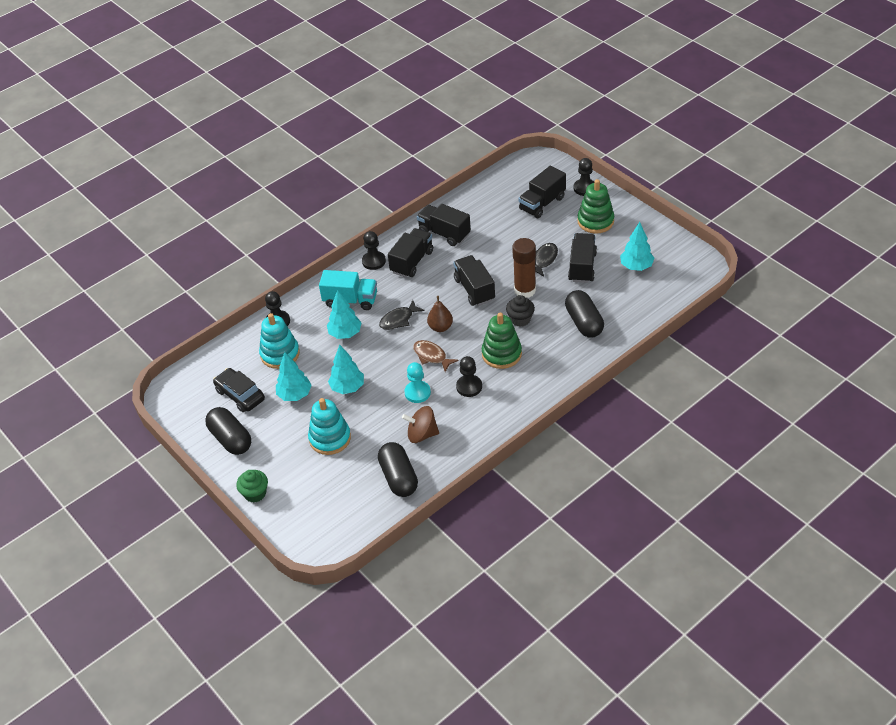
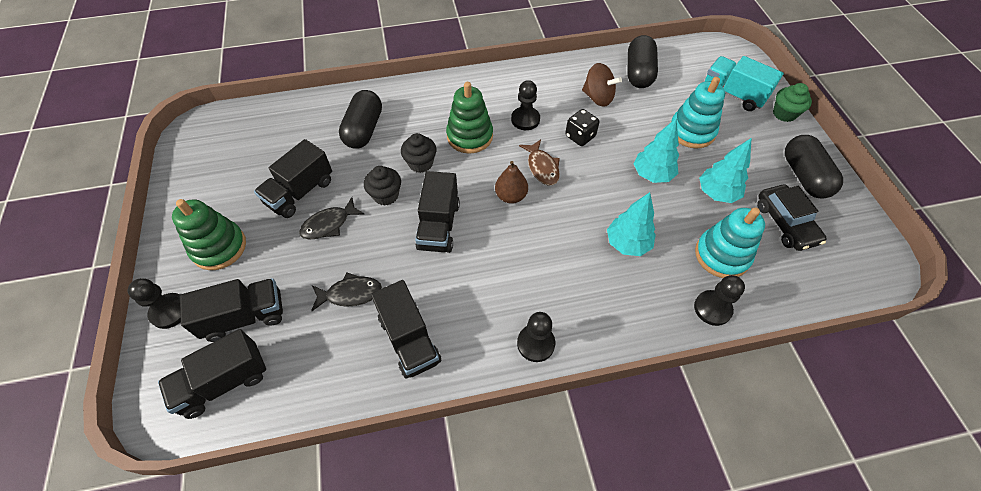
camera: 155 degrees left, 10 degrees up
(350, 300) = (599, 291): turquoise truck -> turquoise truck (733, 94)
(398, 319) = (552, 230): black fish -> black fish (350, 294)
(412, 262) = (485, 312): black truck -> black truck (224, 382)
(417, 392) = (580, 136): turquoise pawn -> black dice
(525, 290) = (386, 195): brown glue stick -> black cupcake
(636, 266) = (250, 163): turquoise tree -> none

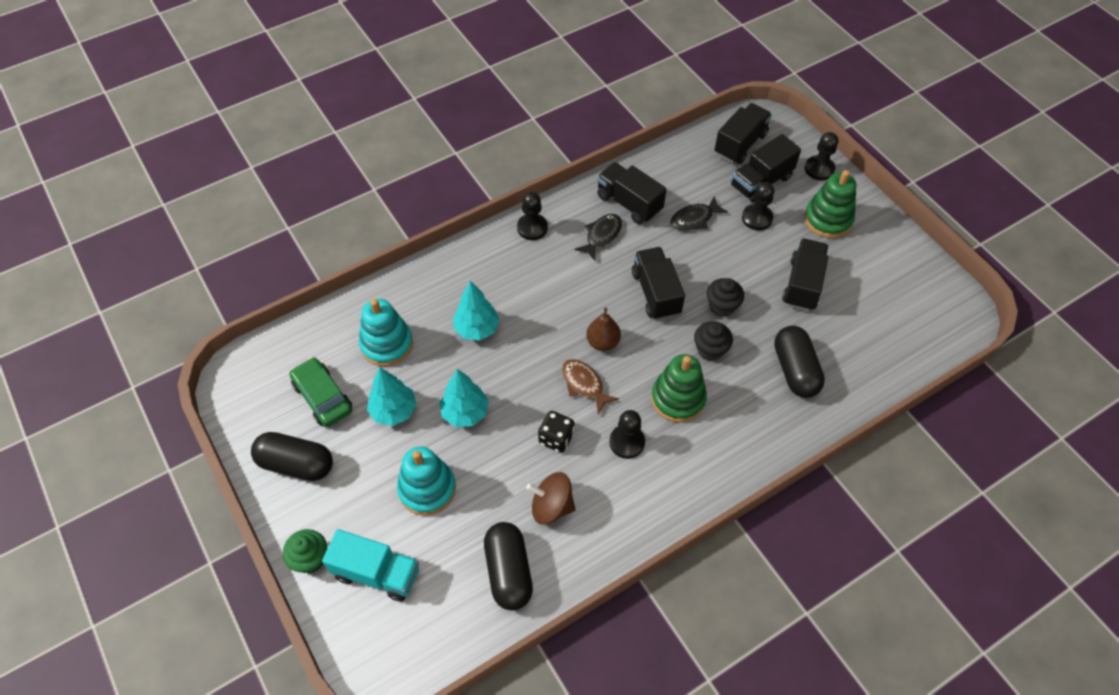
camera: 160 degrees right, 0 degrees up
(329, 224) = (753, 265): black fish -> black fish (601, 236)
(712, 308) = (393, 294): black pawn -> black pawn (757, 218)
(785, 223) = (323, 397): black car -> green car
(804, 176) = (296, 464): black capsule -> black capsule turned 45 degrees counterclockwise

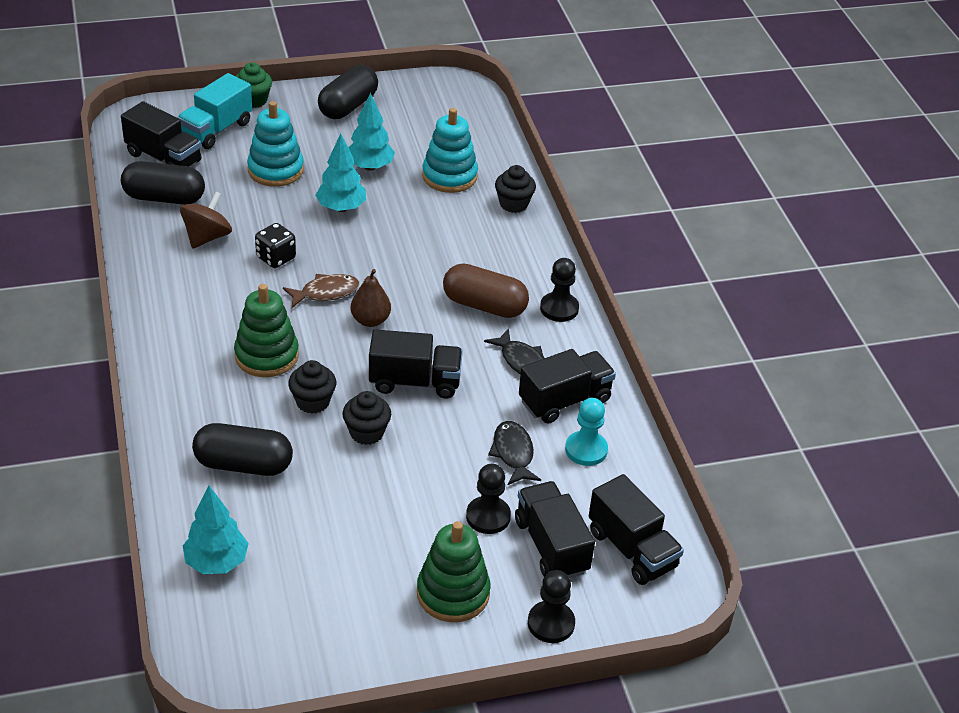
camera: 105 degrees right, 15 degrees down
(323, 397) = (409, 130): green car -> none
(410, 288) = (513, 204): none -> black cupcake
(477, 329) = (437, 236): turquoise tree -> turquoise tree (216, 562)
(550, 274) = (484, 306): none -> brown capsule
(627, 442) = (240, 303): black pawn -> none
(669, 182) = (586, 450): none -> turquoise pawn
(802, 284) = (359, 521): black truck -> black truck (164, 158)

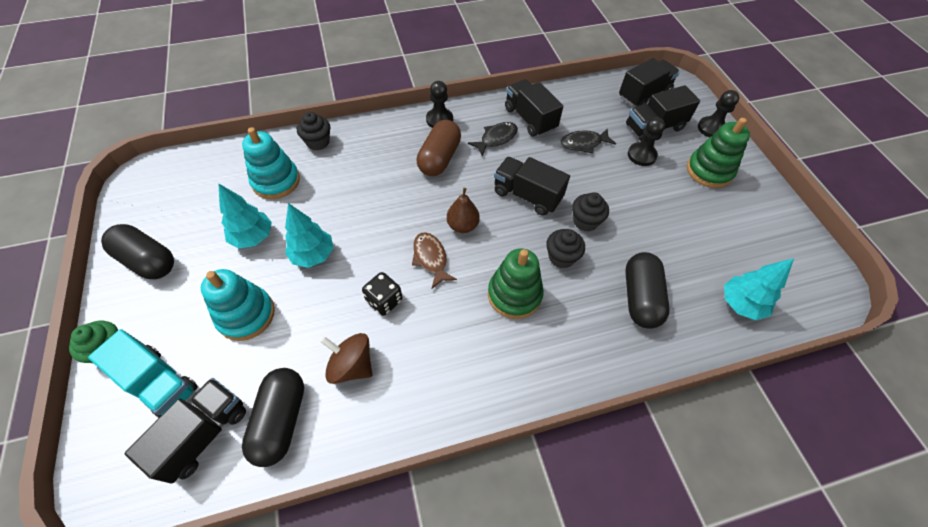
camera: 90 degrees left, 15 degrees up
(415, 382) = (527, 195): black truck -> black truck turned 60 degrees counterclockwise
(586, 450) = (571, 111): turquoise pawn -> none

